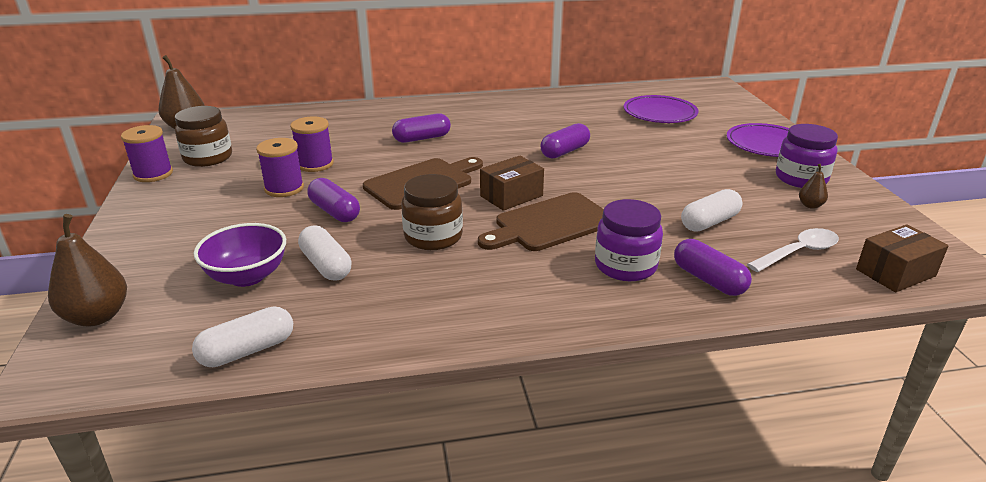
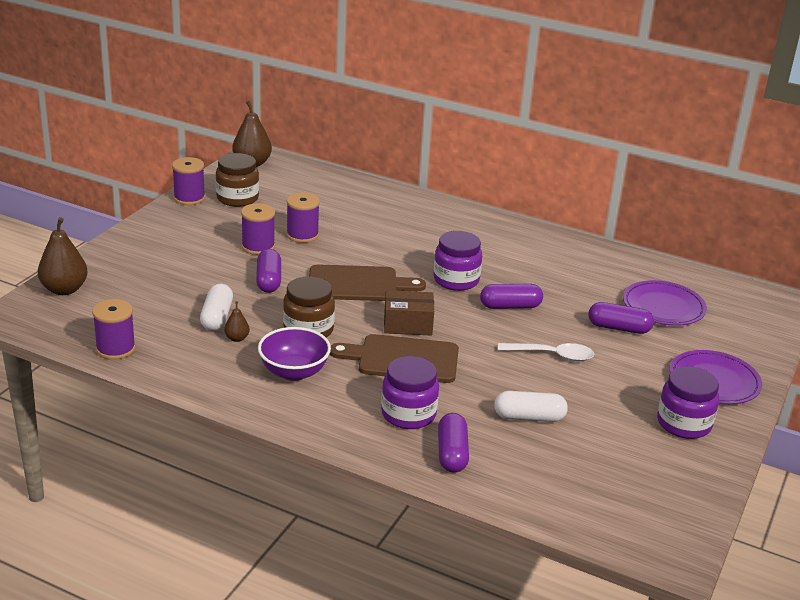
camera: 35 degrees right, 0 degrees up
(247, 276) = (164, 302): purple bowl -> purple bowl (294, 372)
(247, 350) = (115, 349): white capsule -> purple spool
(422, 138) = (410, 245): purple capsule -> purple capsule (619, 328)
(496, 149) = (456, 280): none -> purple jar
(798, 252) = (559, 472): white spoon -> white spoon (552, 355)
(810, 205) = (644, 447): brown pear -> brown pear (237, 338)
(895, 273) = (611, 525): brown box -> none

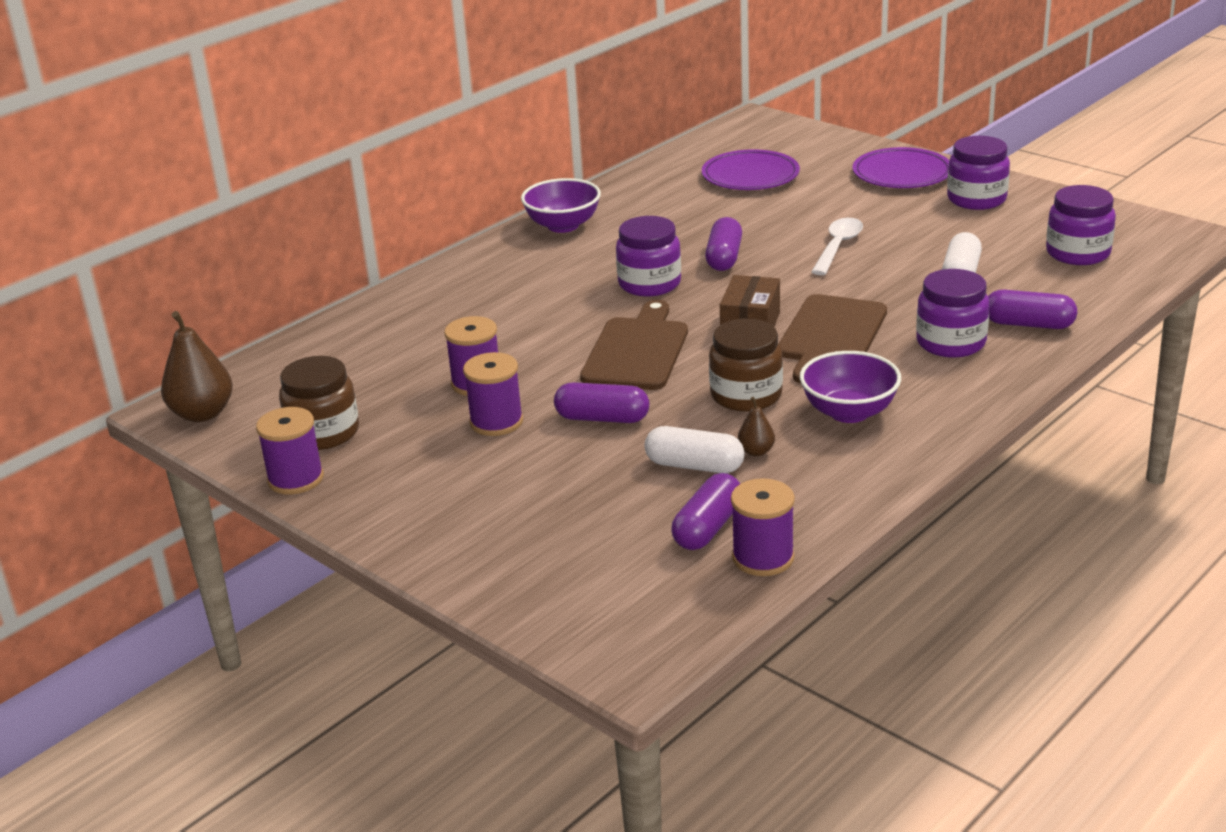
camera: 70 degrees left, 0 degrees up
(64, 289) = (564, 611): brown pear -> none
(532, 239) = (563, 225): none -> purple bowl
(599, 482) = (1078, 253): none -> purple jar
(619, 328) = (788, 204): purple capsule -> purple capsule (708, 527)

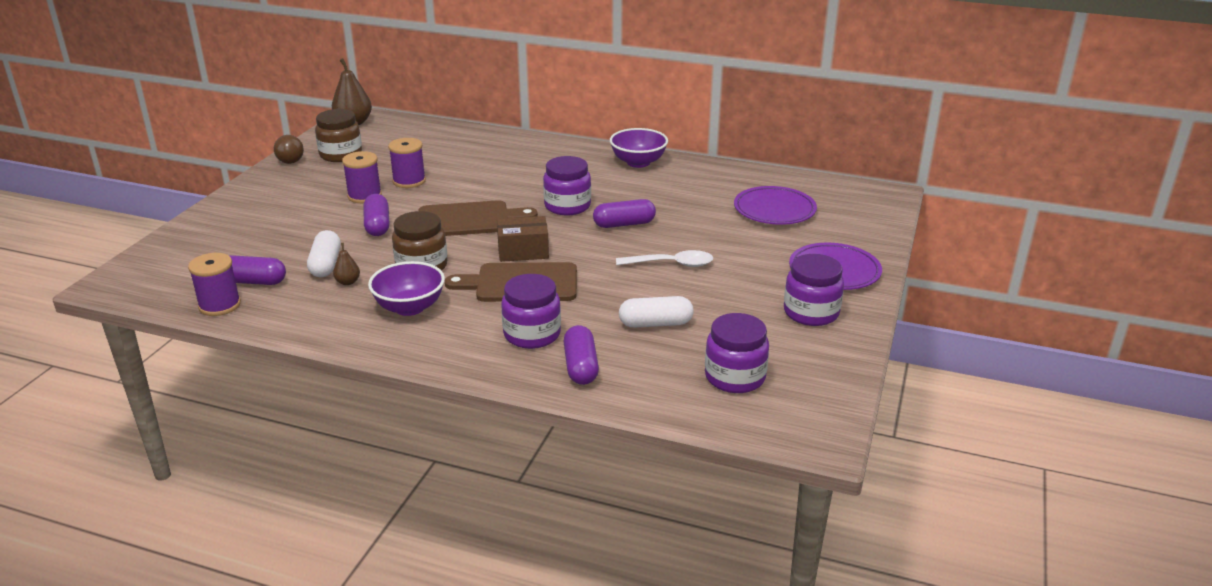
camera: 65 degrees right, 0 degrees up
(295, 479) = (291, 159): purple spool -> brown light bulb

